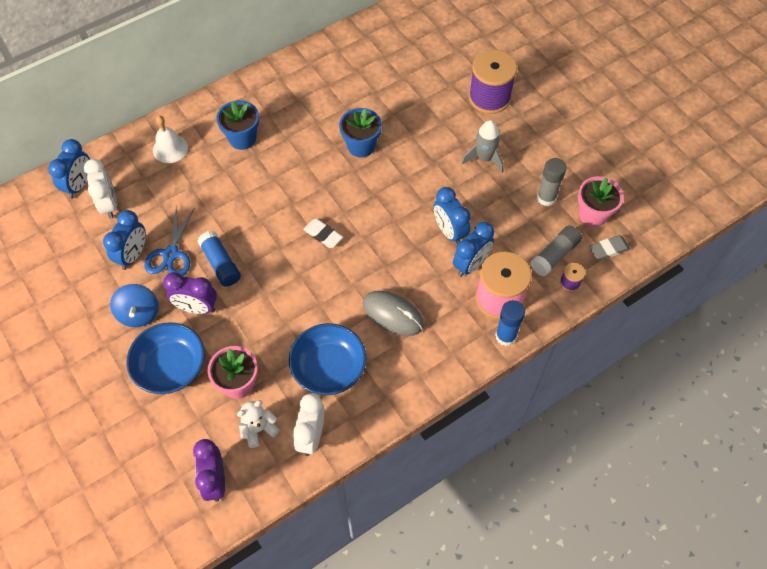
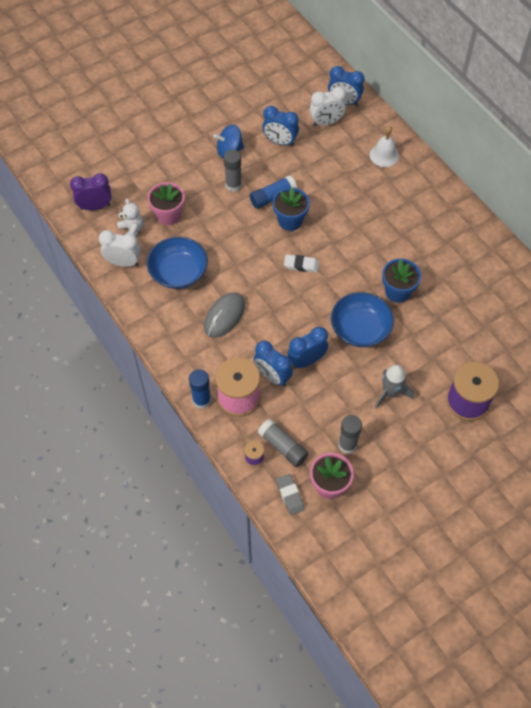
camera: 90 degrees right, 0 degrees up
(171, 254) = (281, 165): blue scissors -> none
(171, 367) = (184, 174): blue bowl -> blue bowl (360, 329)
(197, 308) = (233, 185): purple clock -> grey glue stick
(242, 138) = (399, 203): blue flower pot -> blue flower pot (290, 221)
(323, 235) = (301, 265): white eraser -> white eraser turned 60 degrees clockwise

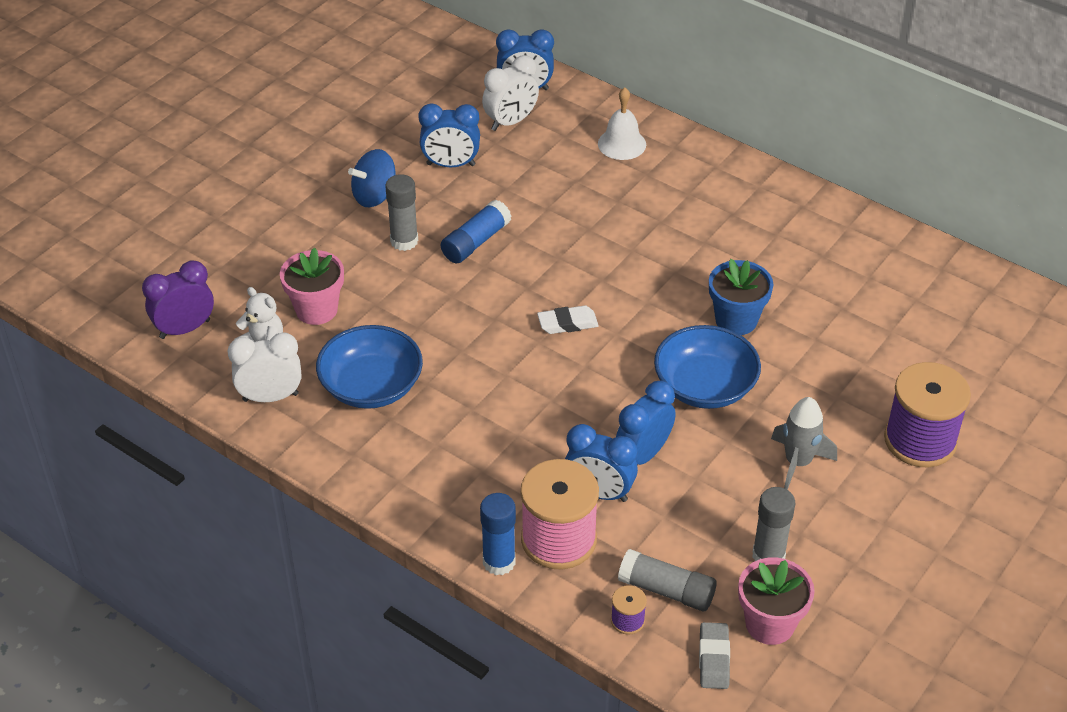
camera: 20 degrees left, 15 degrees down
(224, 316) = (478, 428): grey mouse -> none
(290, 221) = (519, 267): blue flower pot -> none
(290, 495) = (714, 659): grey eraser -> grey eraser turned 45 degrees clockwise

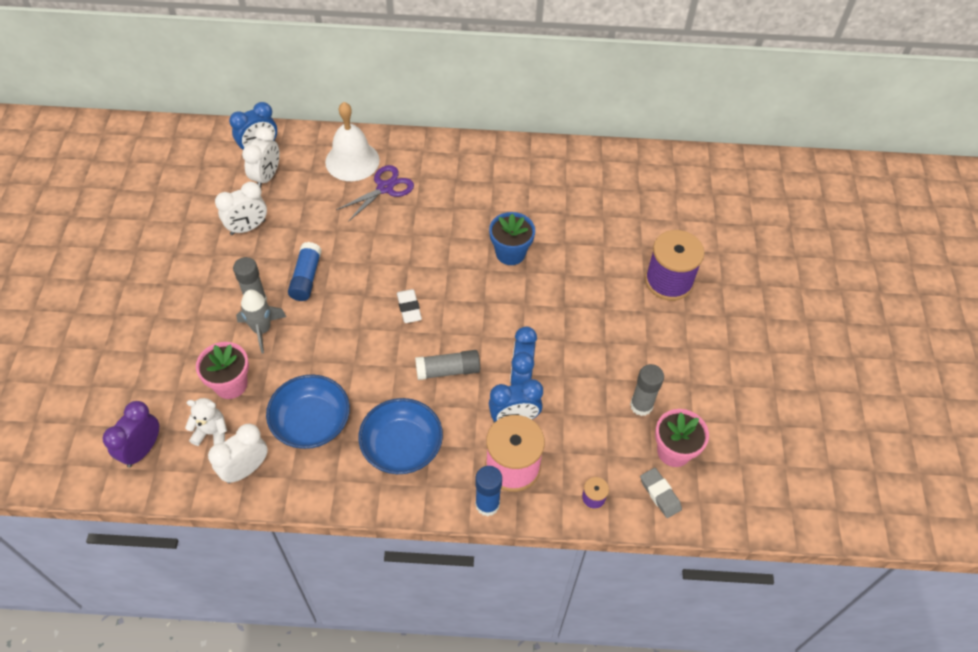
camera: 35 degrees left, 10 degrees up
(374, 196) = (210, 276): blue spinning top -> none
(451, 164) = (247, 228): blue clock -> white clock
(567, 323) = (409, 308): white eraser -> white eraser turned 60 degrees counterclockwise
(622, 144) = (352, 161): white bell -> white bell, size x1.51
(638, 188) = (385, 188): none -> purple scissors
(666, 590) = (601, 464): grey glue stick -> grey glue stick (448, 370)
(705, 386) = (524, 309): blue bowl -> blue bowl (402, 447)
(798, 462) = (613, 333): grey rocket -> grey rocket (262, 330)

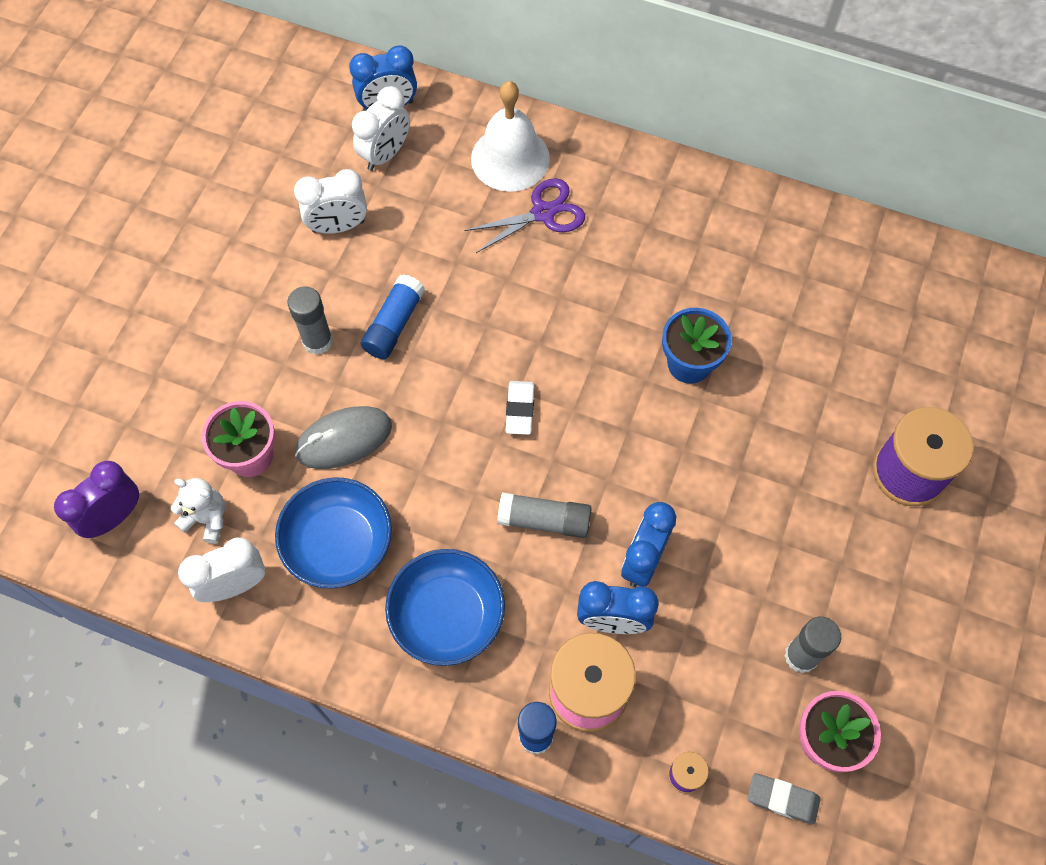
camera: 20 degrees right, 10 degrees up
(262, 330) = (313, 387): grey rocket -> none
(294, 357) = (344, 439): none -> grey mouse
(660, 494) = (782, 799): grey eraser -> grey eraser turned 60 degrees counterclockwise

